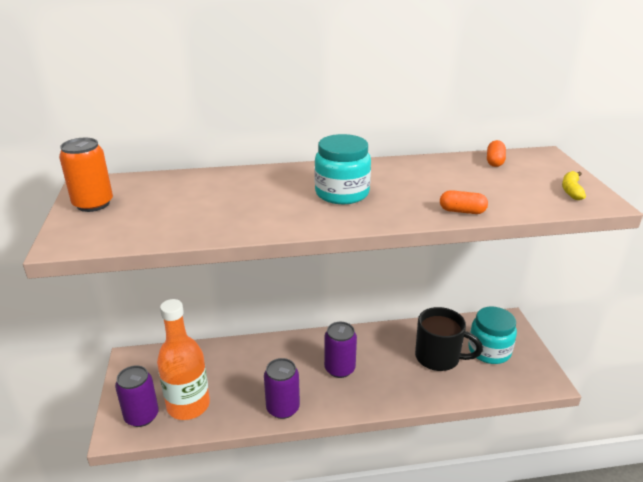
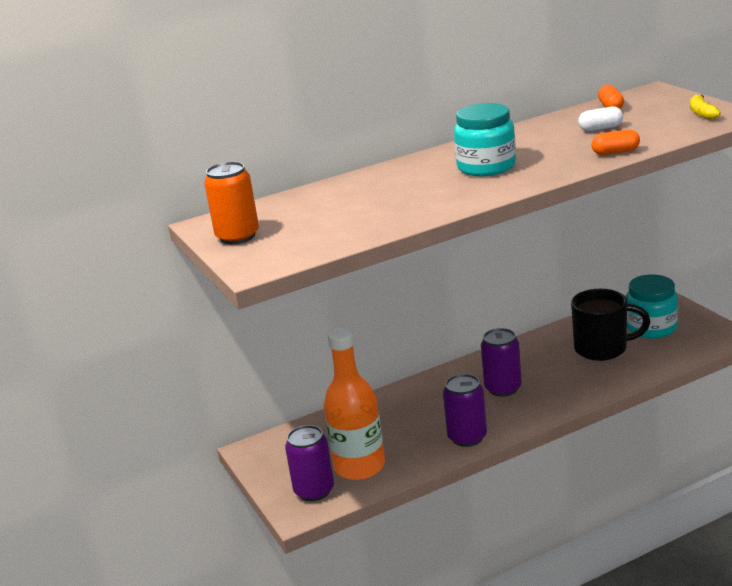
camera: 15 degrees left, 5 degrees down
(469, 181) = (600, 128): none -> white capsule

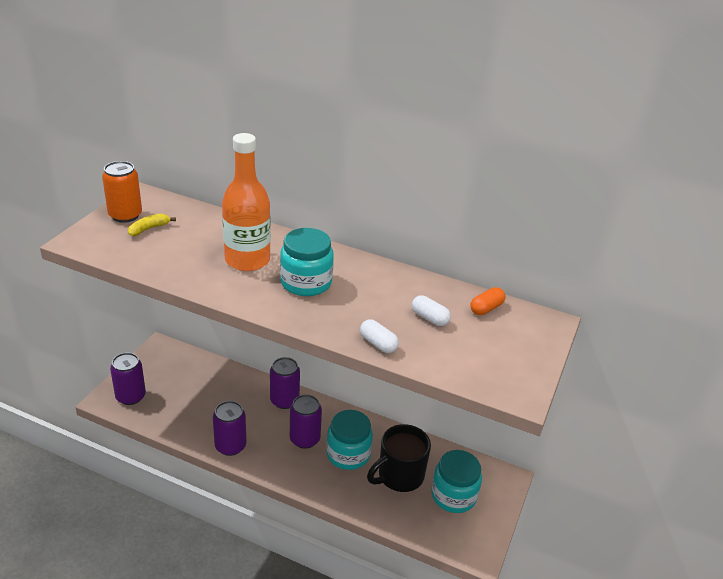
camera: 45 degrees right, 10 degrees up
(359, 467) = (167, 406): orange bottle -> orange bottle (247, 260)
(434, 386) = (284, 400): none -> purple can
(548, 368) = (348, 454): none -> turquoise jar
(602, 348) = (399, 476): black mug -> black mug turned 90 degrees clockwise
(615, 152) = (378, 344): orange capsule -> white capsule
(702, 113) = (510, 370): yellow banana -> yellow banana (149, 229)

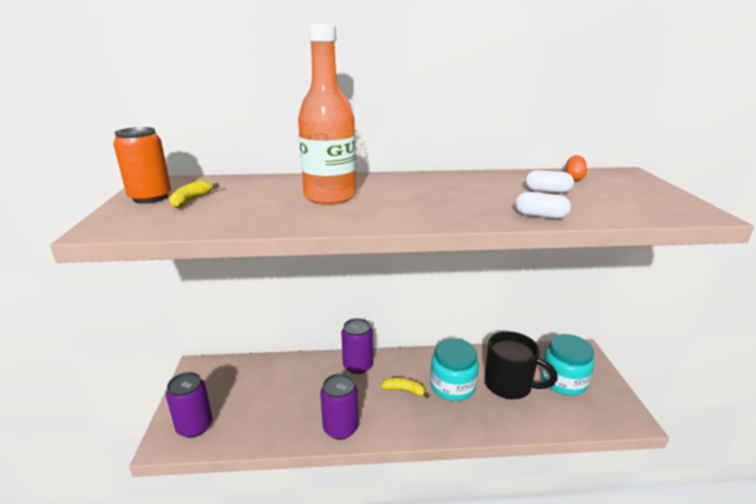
camera: 25 degrees left, 10 degrees down
(305, 439) = (404, 390): purple can -> yellow banana
(306, 282) = (409, 197): turquoise jar -> none
(399, 476) = (509, 385): black mug -> black mug turned 90 degrees counterclockwise

